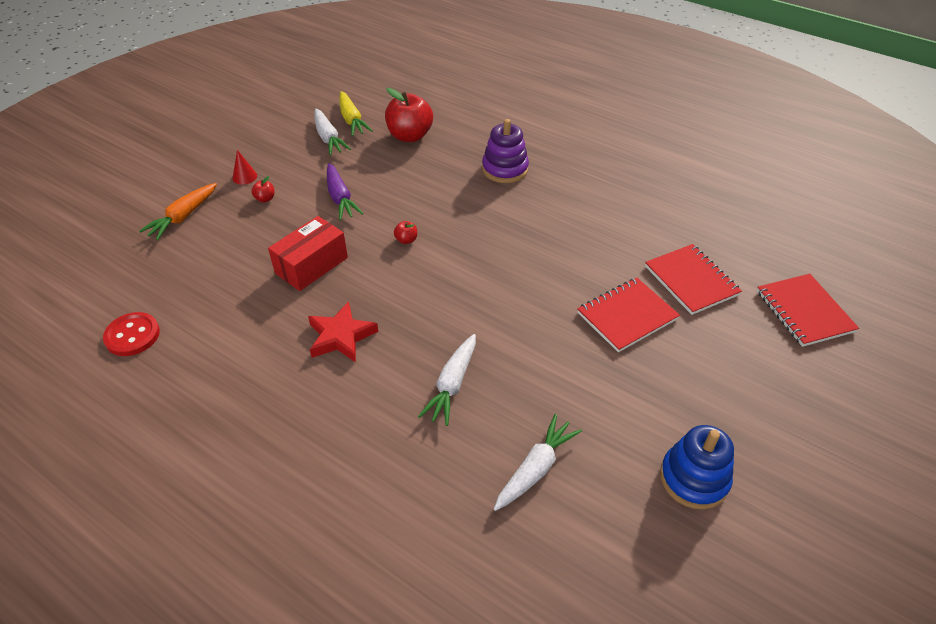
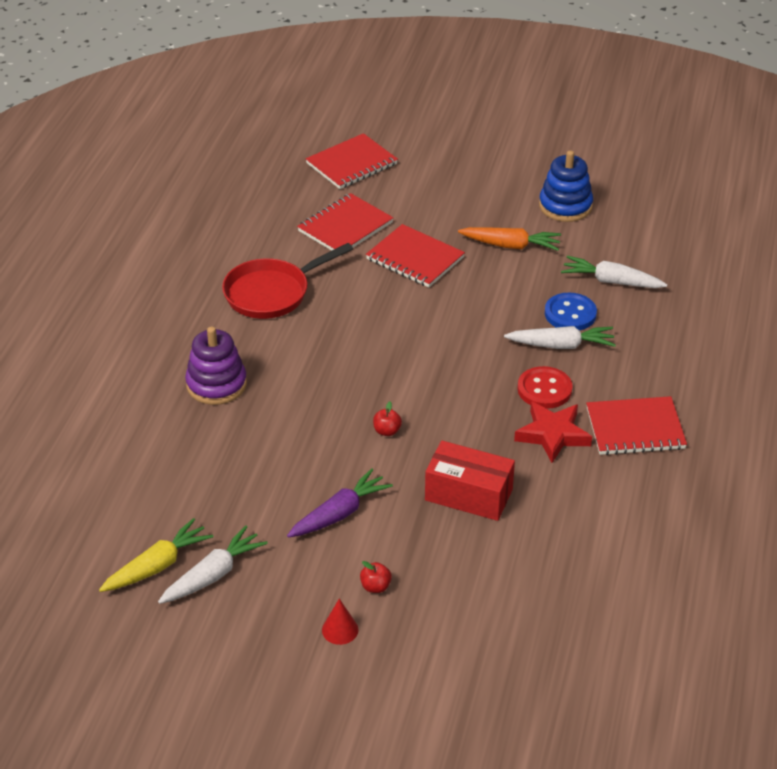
camera: 110 degrees left, 5 degrees down
(132, 335) = (653, 599): red button -> red button (544, 389)
(183, 217) = (451, 655): orange carrot -> orange carrot (511, 245)
(311, 398) = (635, 428): none -> red notebook
(410, 136) = (176, 490): red apple -> none
(496, 409) = (570, 314): none -> blue button
(605, 216) = (272, 293): none -> red pan

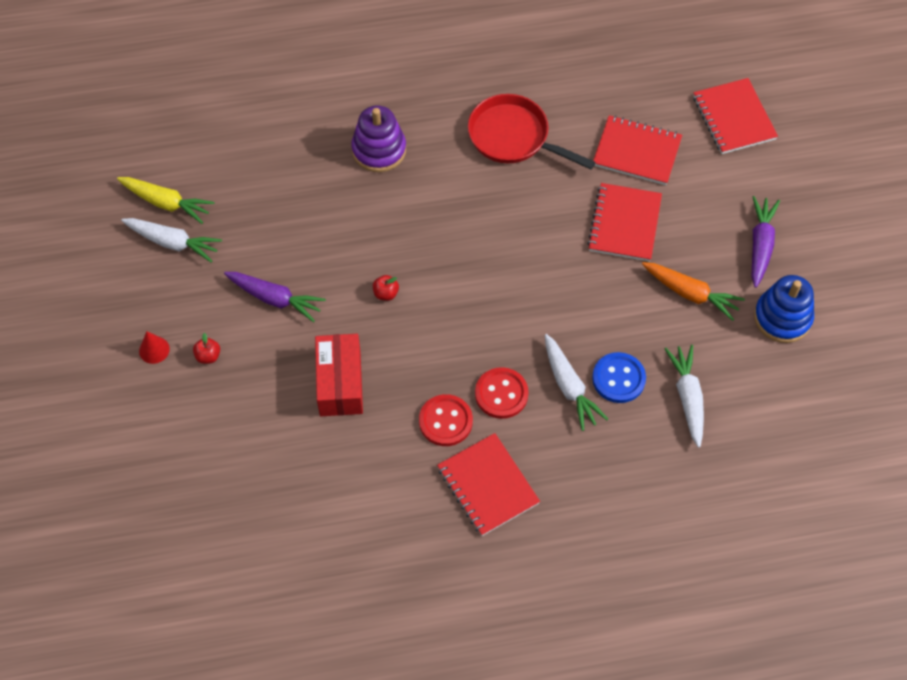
camera: 65 degrees right, 20 degrees up
(352, 164) = (733, 118): red notebook -> red notebook turned 45 degrees clockwise
(487, 193) = (760, 244): none -> purple carrot
(511, 245) = (691, 294): orange carrot -> orange carrot turned 45 degrees counterclockwise
(553, 435) = (445, 421): red star -> red button

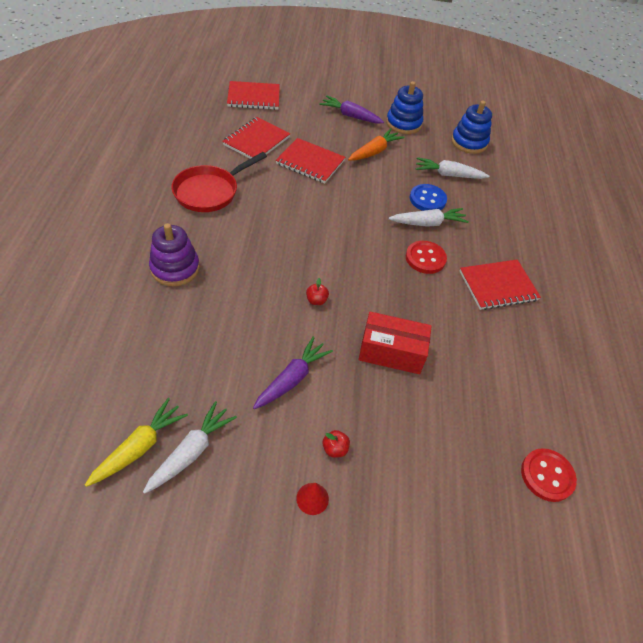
camera: 80 degrees left, 10 degrees down
(445, 421) = (441, 295): red button -> red button (547, 475)
(785, 416) = (469, 142): none -> blue stacking toy

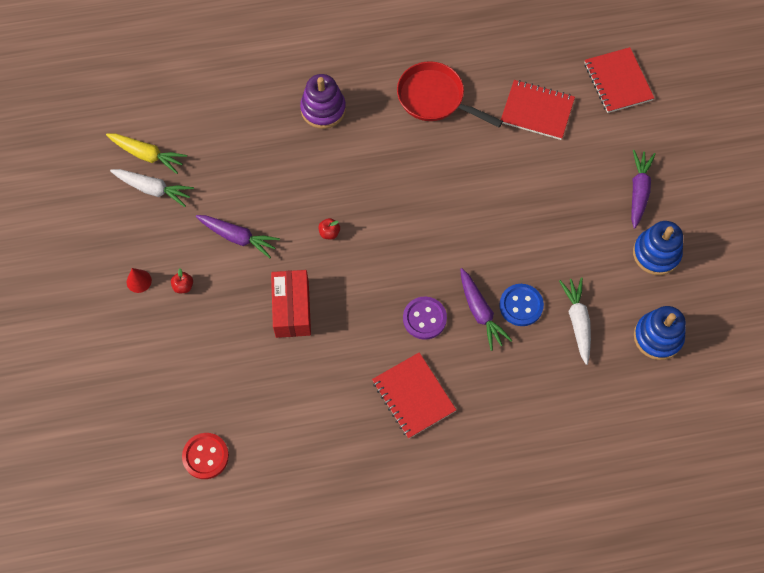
camera: 80 degrees right, 15 degrees up
(310, 162) = (526, 173): red notebook -> none
(374, 151) = (581, 233): orange carrot -> none
(425, 258) = (424, 318): red button -> purple button
(428, 223) = (480, 313): white carrot -> purple carrot

